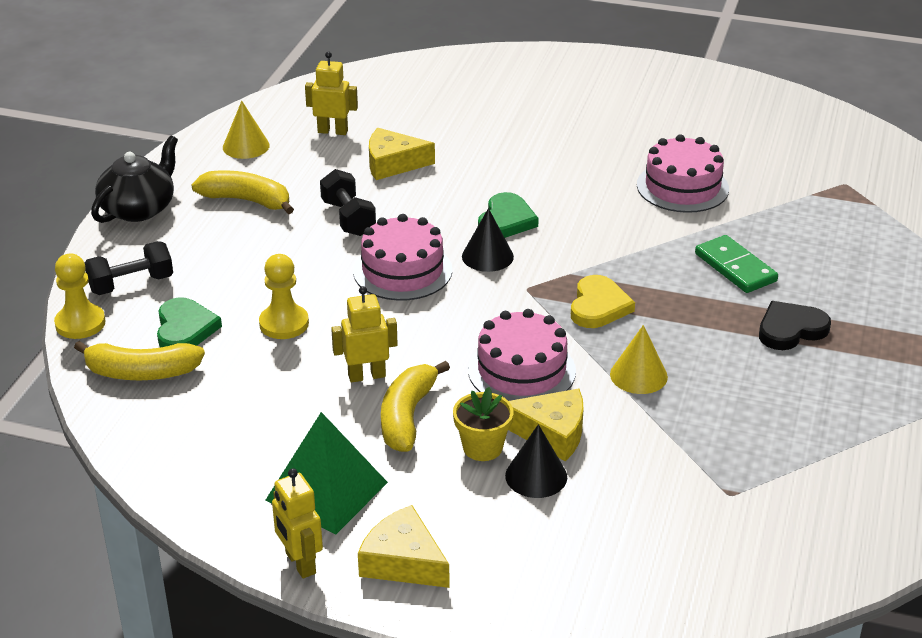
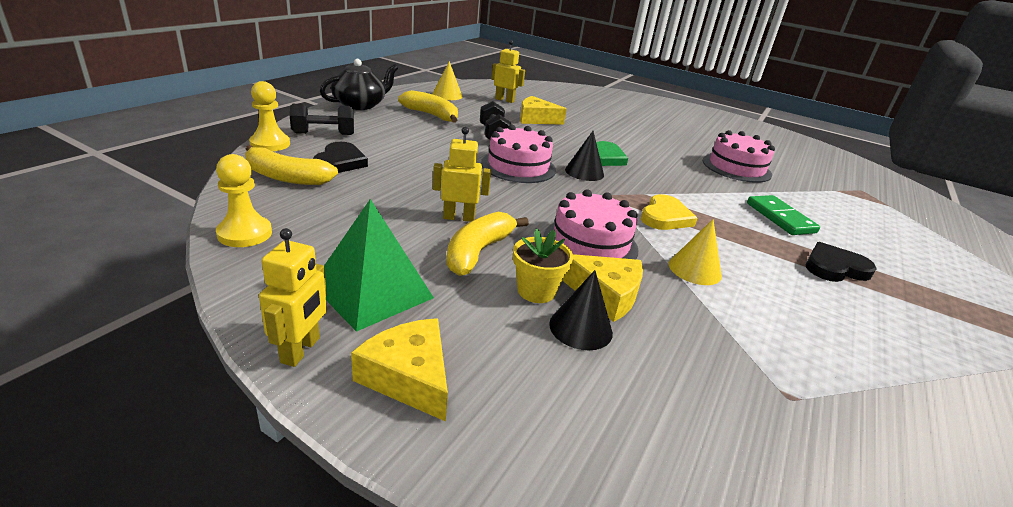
camera: 10 degrees right, 5 degrees down
(185, 329) = (340, 162): green heart -> black heart
(284, 324) = (414, 175): yellow pawn -> yellow pawn (245, 233)
(300, 563) = (301, 350): yellow robot -> yellow robot turned 150 degrees counterclockwise

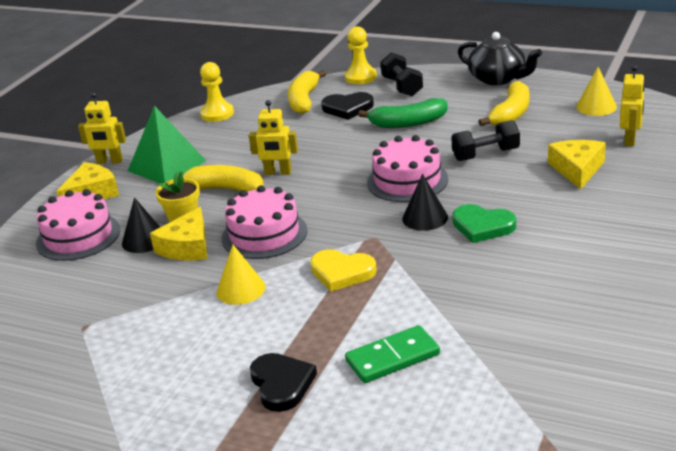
camera: 90 degrees right, 0 degrees up
(407, 146) = (408, 123): none -> green banana
(458, 217) = (278, 173): yellow robot -> yellow robot turned 105 degrees clockwise
(736, 167) = (551, 333): pink cake -> pink cake (78, 236)

